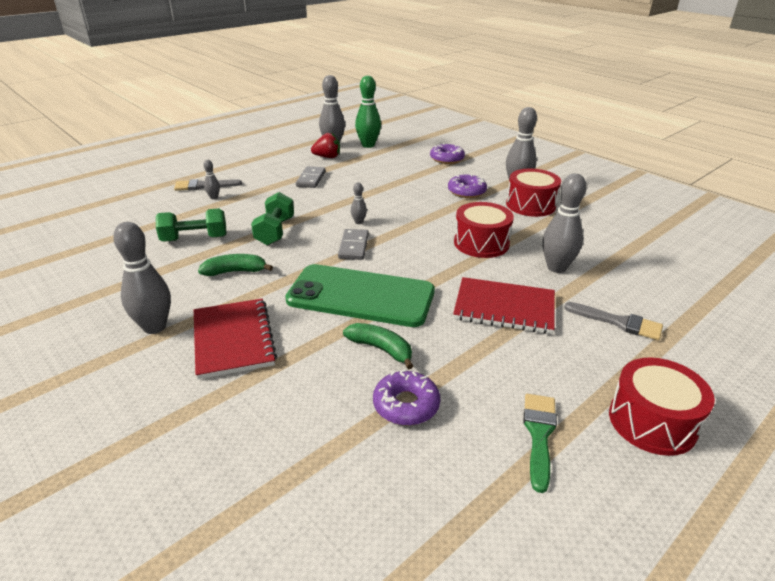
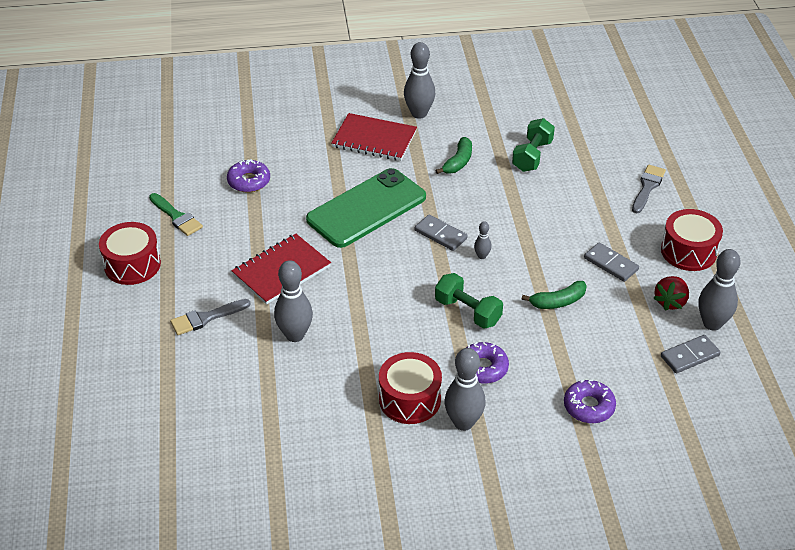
camera: 125 degrees right, 10 degrees up
(214, 197) = (612, 186): grey bowling pin -> none
(275, 231) = (507, 201): green dumbbell -> green dumbbell (467, 312)
(368, 145) = (690, 356): green bowling pin -> grey domino
(381, 349) = (302, 193): green banana -> green banana (558, 302)
(481, 243) = (374, 313): red drum -> red drum (688, 251)

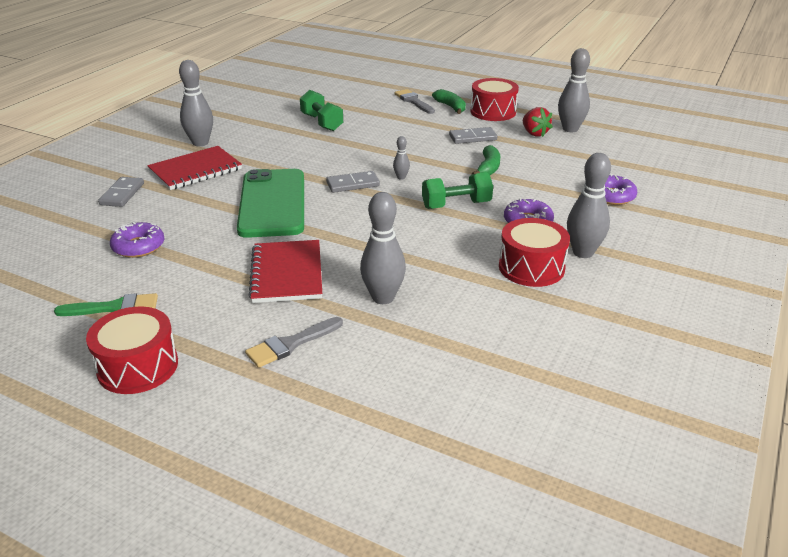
camera: 55 degrees left, 10 degrees down
(206, 318) = (291, 344): grey brush -> grey brush turned 45 degrees clockwise
(458, 162) = (282, 149): green banana -> green banana (451, 107)
(690, 356) = (594, 146): grey domino -> grey domino (122, 194)

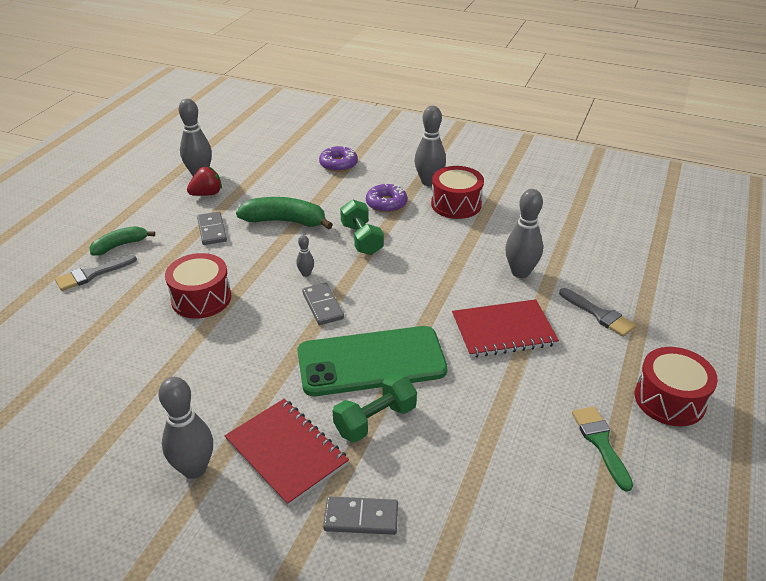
camera: 95 degrees left, 5 degrees up
(138, 246) = (486, 457): purple donut -> none
(322, 122) = (144, 349): green dumbbell -> green dumbbell (375, 420)
(488, 168) = (285, 221): green banana -> green banana, size x1.58
(493, 112) = (143, 217): red drum -> red drum (201, 298)

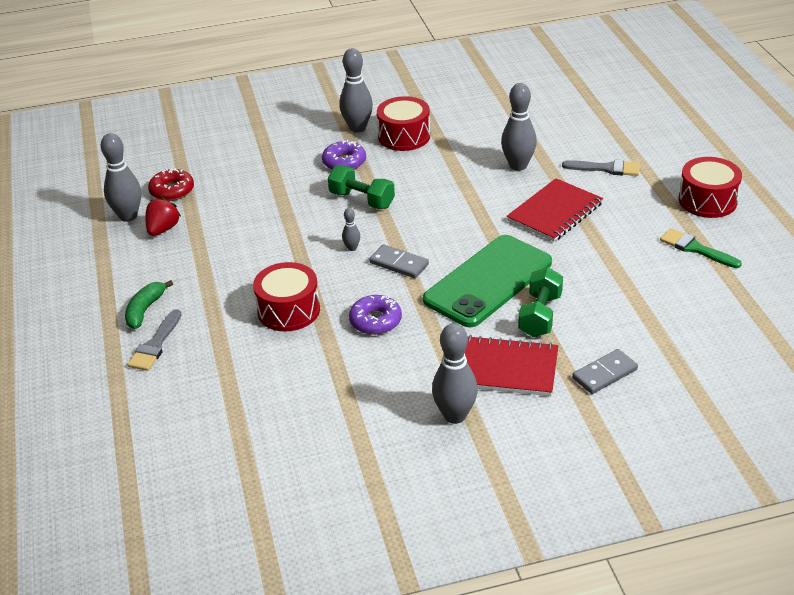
camera: 35 degrees left, 0 degrees up
(212, 230) = (216, 256): grey domino -> none
(248, 170) = (172, 191): none -> red donut
(285, 221) = (274, 217): green banana -> none
(338, 164) = (254, 148): purple donut -> purple donut (375, 321)

